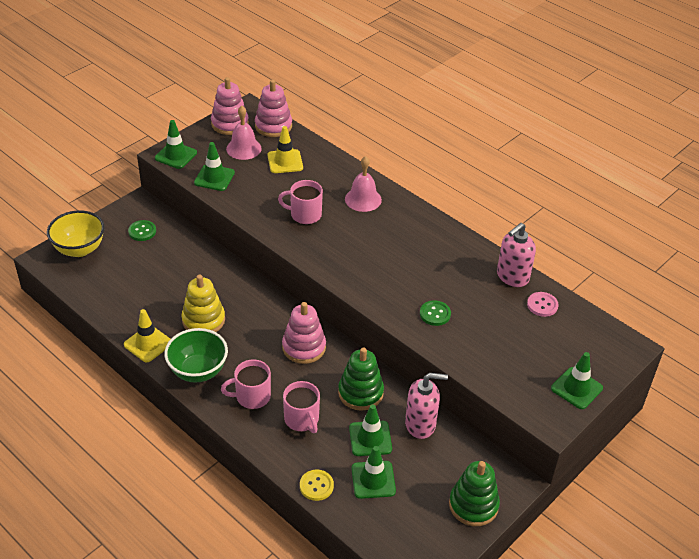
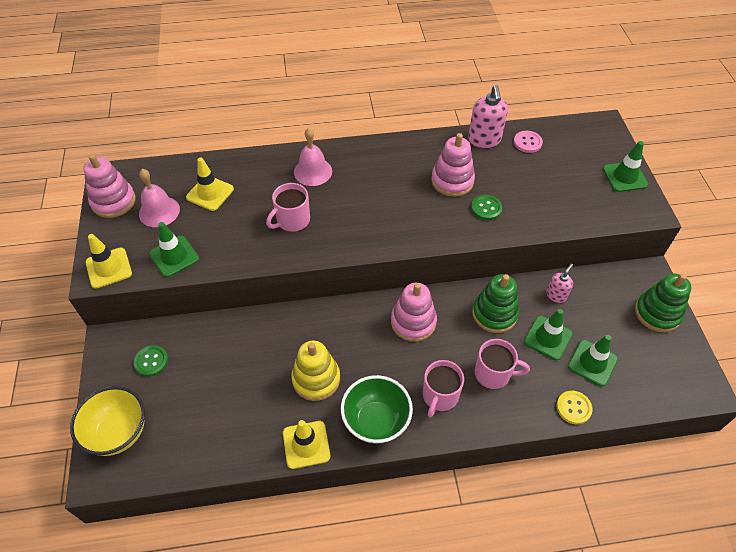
camera: 50 degrees left, 10 degrees up
(176, 155) = (109, 268): green traffic cone -> yellow traffic cone
(273, 126) = (154, 173): pink stacking toy -> pink stacking toy (452, 181)
(420, 424) = (556, 295): pink soap dispenser -> pink soap dispenser, size x0.58

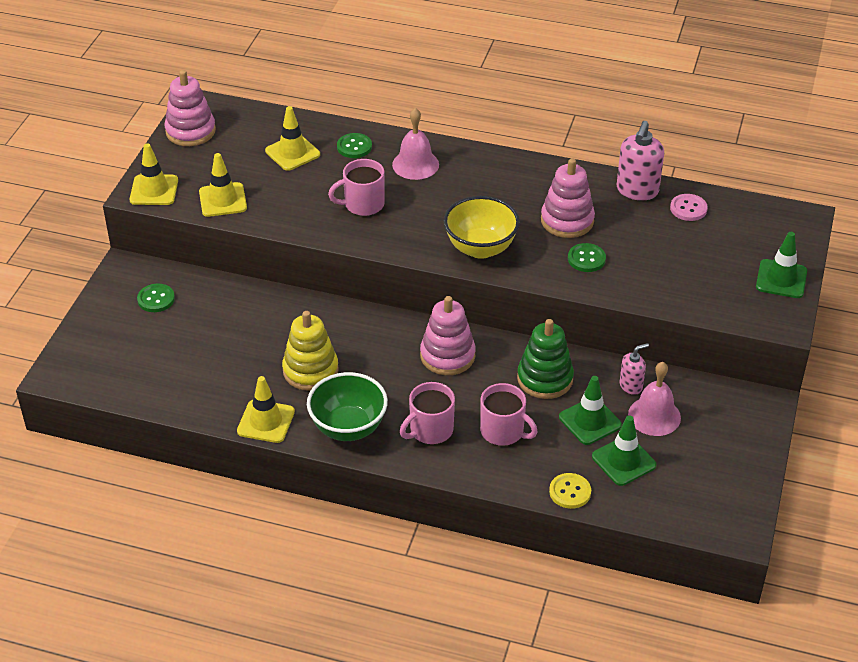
camera: 25 degrees right, 10 degrees down
(118, 432) = (93, 348): yellow bowl -> yellow bowl (480, 248)
(159, 211) = (231, 154): pink bell -> pink bell (654, 416)
(174, 256) = (223, 200): green traffic cone -> yellow traffic cone
(257, 172) = (354, 147): none -> green button
(657, 313) = (741, 443): green stacking toy -> none

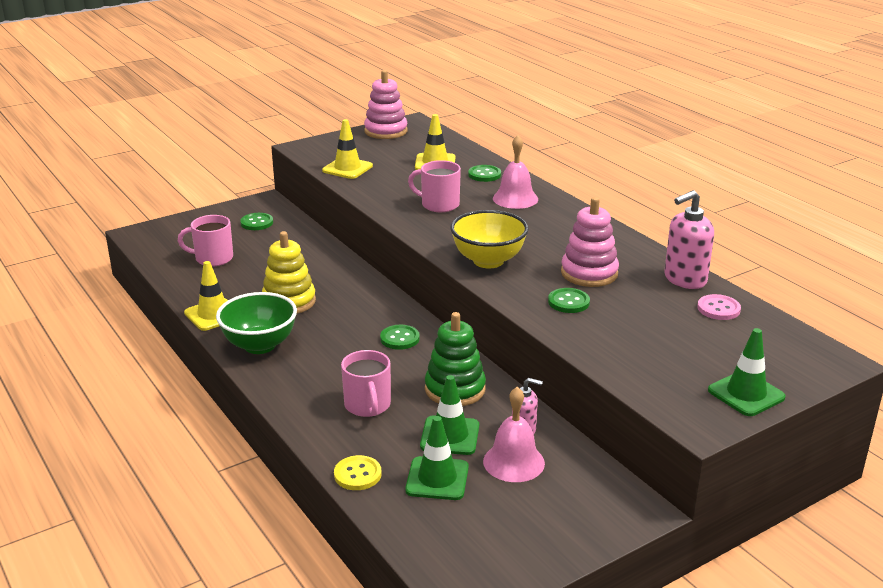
camera: 40 degrees right, 15 degrees down
(154, 190) = (313, 149): yellow traffic cone -> none
(430, 430) = (314, 376): pink mug -> pink mug (213, 258)
(447, 356) = (400, 338): pink stacking toy -> green button

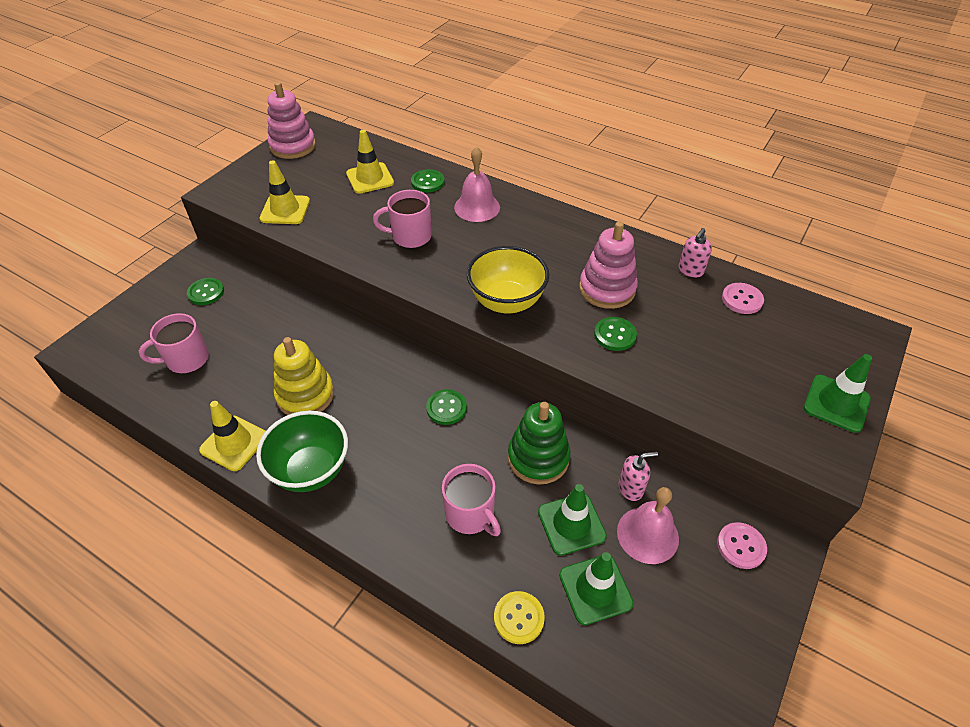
camera: 25 degrees left, 20 degrees up
(597, 495) = (741, 546): none -> pink button
(684, 279) = (690, 270): pink soap dispenser -> pink soap dispenser, size x0.58

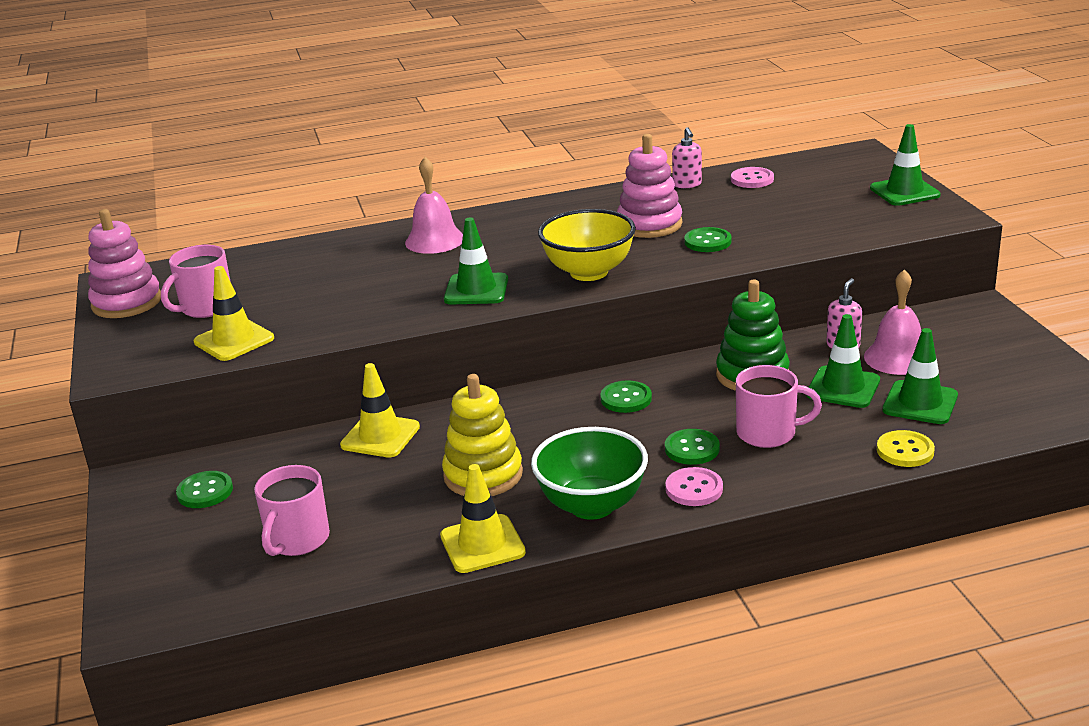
camera: 45 degrees left, 20 degrees down
(370, 178) = (279, 277): yellow traffic cone -> yellow traffic cone (380, 436)
(410, 236) = (413, 286): pink mug -> pink mug (206, 307)
(427, 182) = (348, 250): green button -> green button (692, 449)
(432, 265) = (476, 290): none -> green traffic cone
(741, 546) = (957, 324): pink button -> pink button (694, 489)

